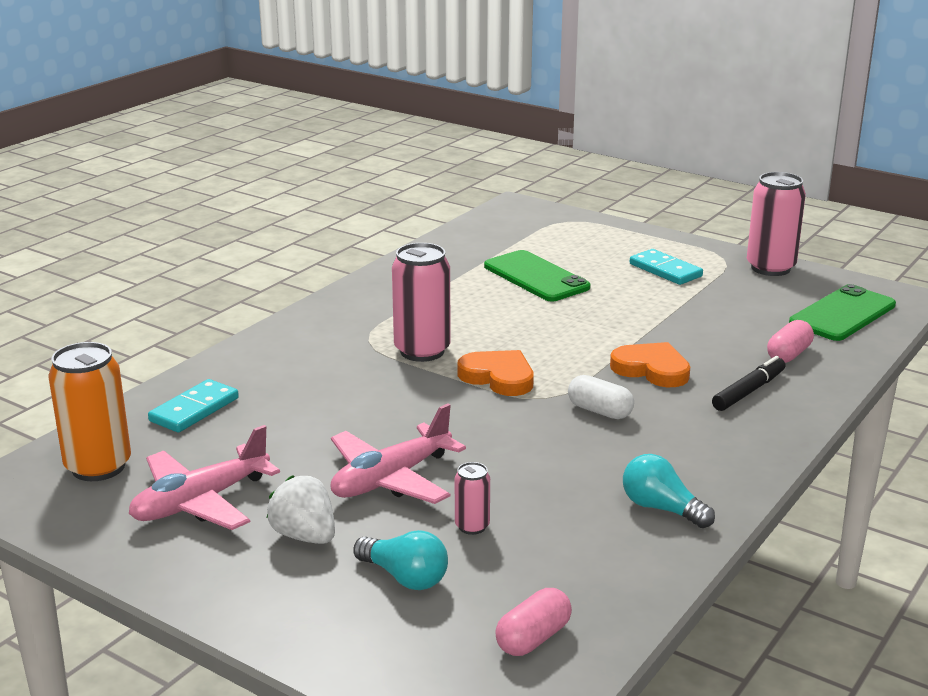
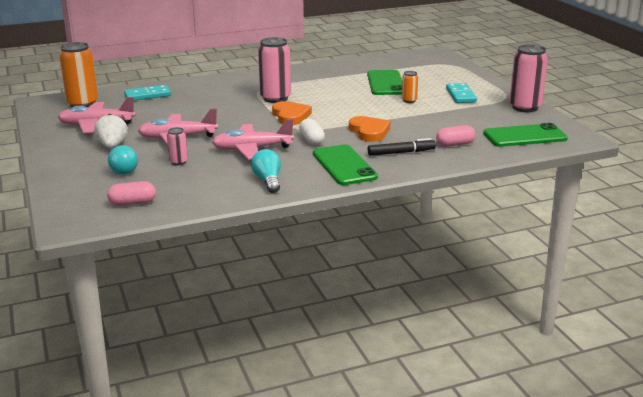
camera: 35 degrees right, 0 degrees up
(543, 458) = (252, 149): none -> pink plane
(615, 298) = (409, 101): none -> orange can
(715, 440) = (344, 165): none -> green phone

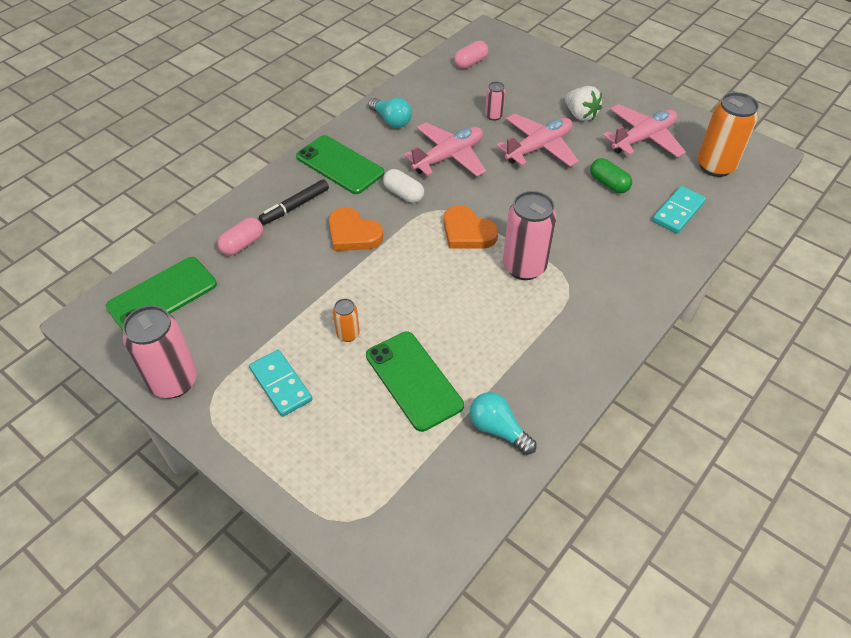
camera: 150 degrees right, 25 degrees up
(123, 169) = (527, 91): turquoise light bulb -> turquoise light bulb (498, 429)
(164, 113) = (608, 184): none -> green capsule

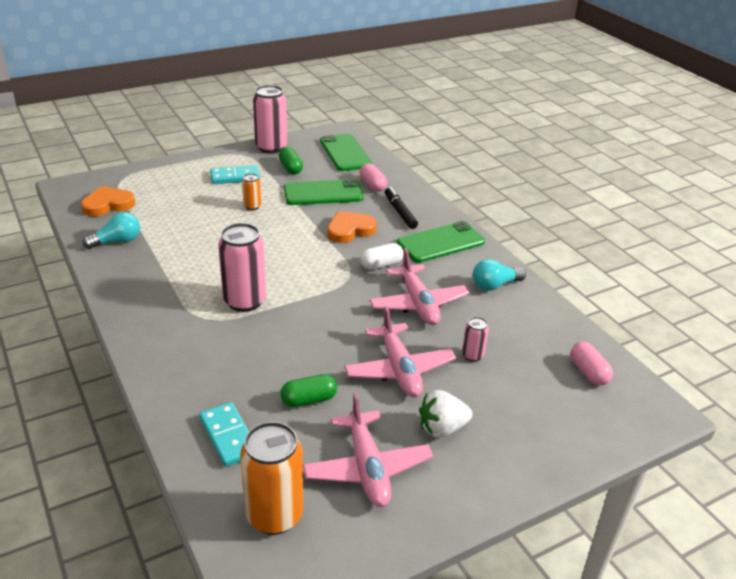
camera: 110 degrees right, 15 degrees down
(230, 335) = (290, 168): none -> green capsule
(414, 380) = (189, 221): green phone -> green phone (323, 193)
(467, 232) = (309, 284): orange heart -> orange heart (108, 204)

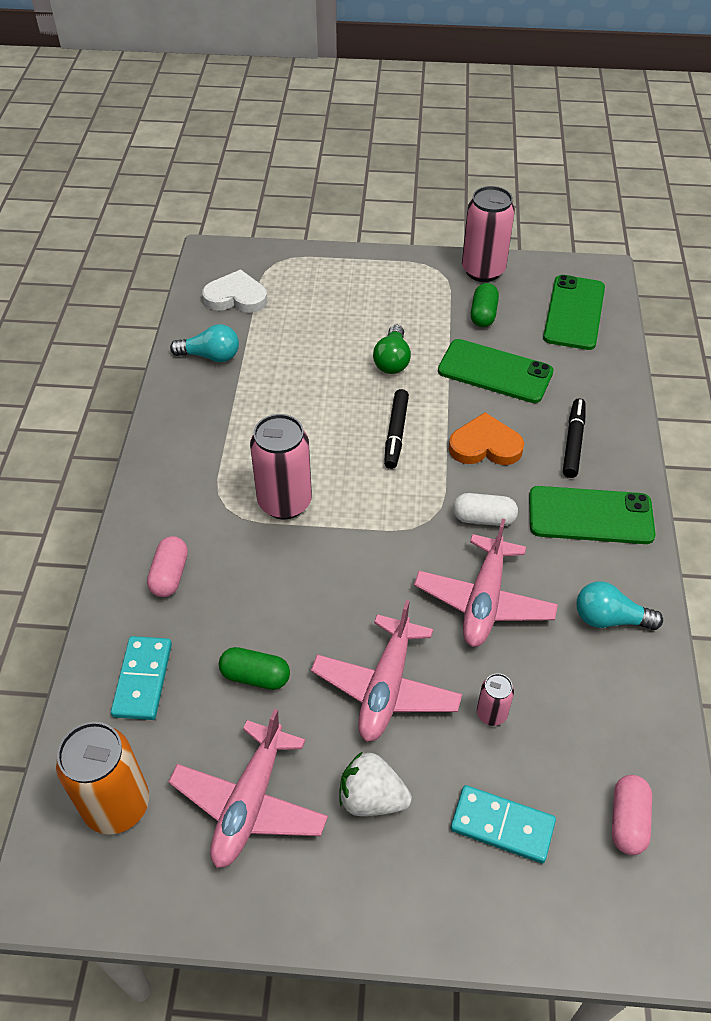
camera: 35 degrees right, 15 degrees up
(108, 204) = (236, 297): orange heart -> white heart
(235, 177) = (405, 305): turquoise domino -> turquoise domino (502, 825)
(252, 206) = (392, 360): orange can -> green light bulb
(288, 242) = (396, 433): none -> black marker
(372, 185) = (570, 382): pink capsule -> pink capsule (170, 575)

